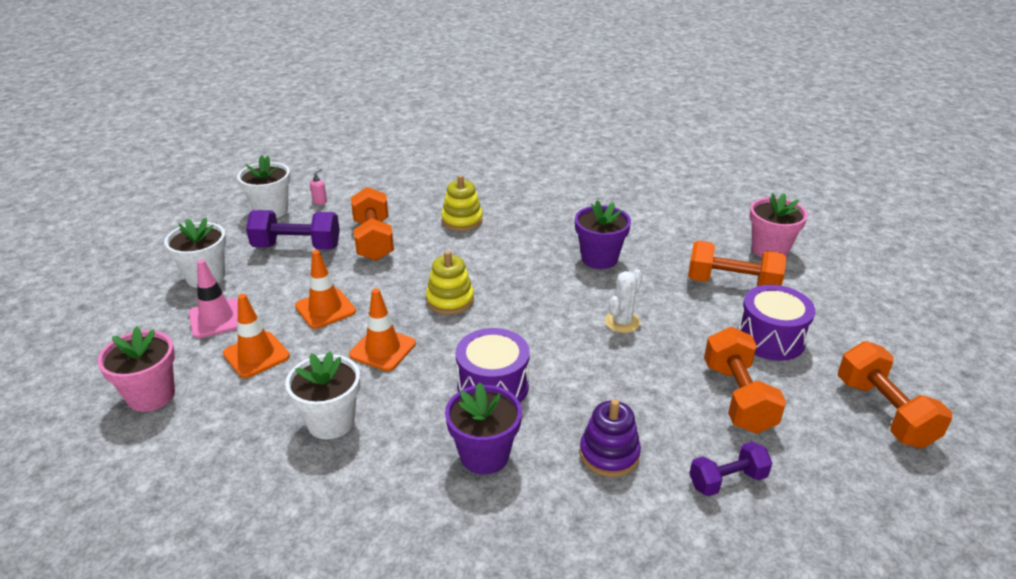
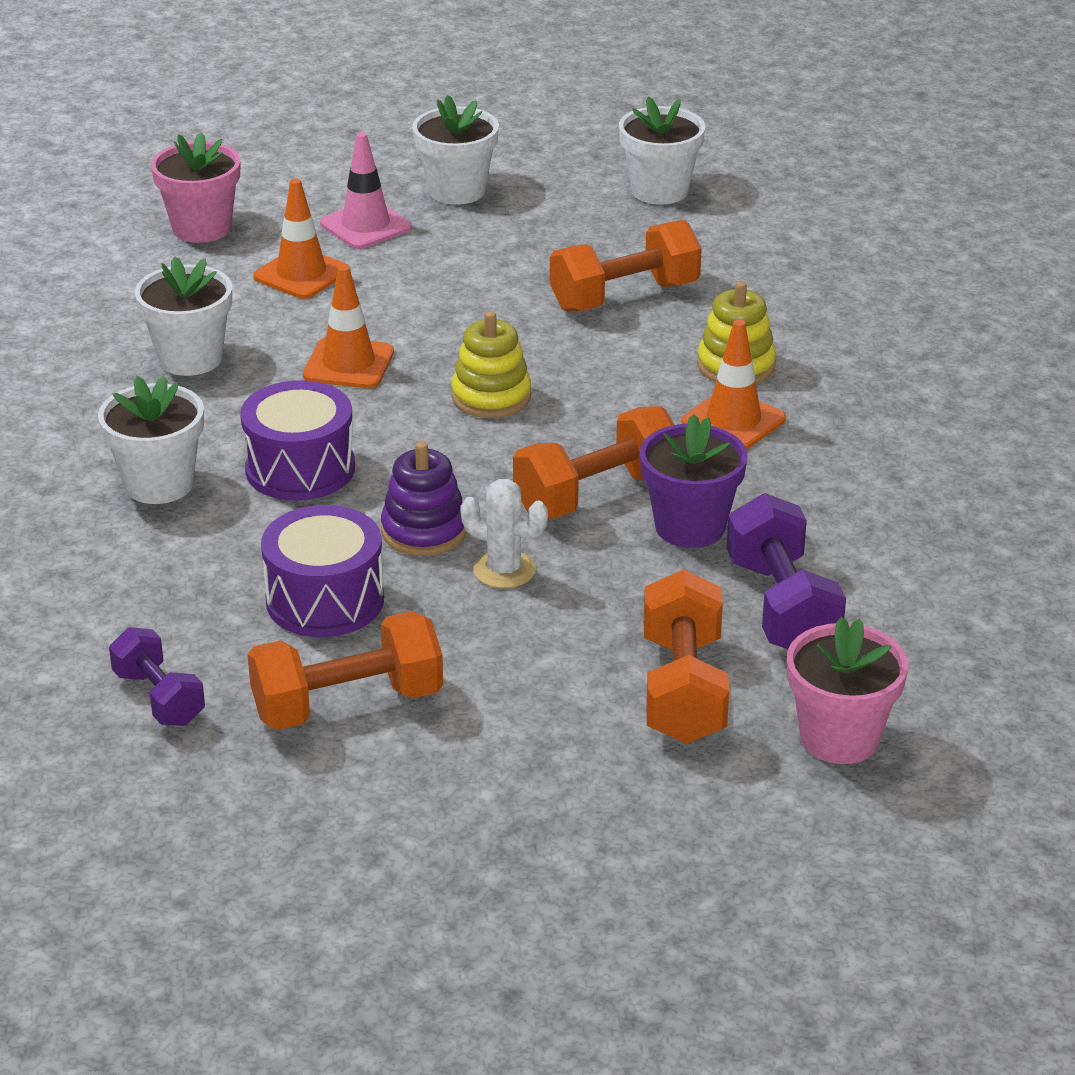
camera: 75 degrees right, 0 degrees up
(297, 247) = (569, 238): purple dumbbell -> purple dumbbell (781, 607)
(320, 201) = (714, 223): pink soap dispenser -> none
(325, 309) = (423, 299): orange traffic cone -> orange traffic cone (733, 421)
(484, 455) = (159, 484): purple flower pot -> white flower pot
(609, 454) = (187, 586): purple stacking toy -> purple stacking toy (424, 531)
(770, 338) = (525, 739): purple drum -> purple drum (325, 600)
(884, 412) = (361, 872): orange dumbbell -> orange dumbbell (597, 495)

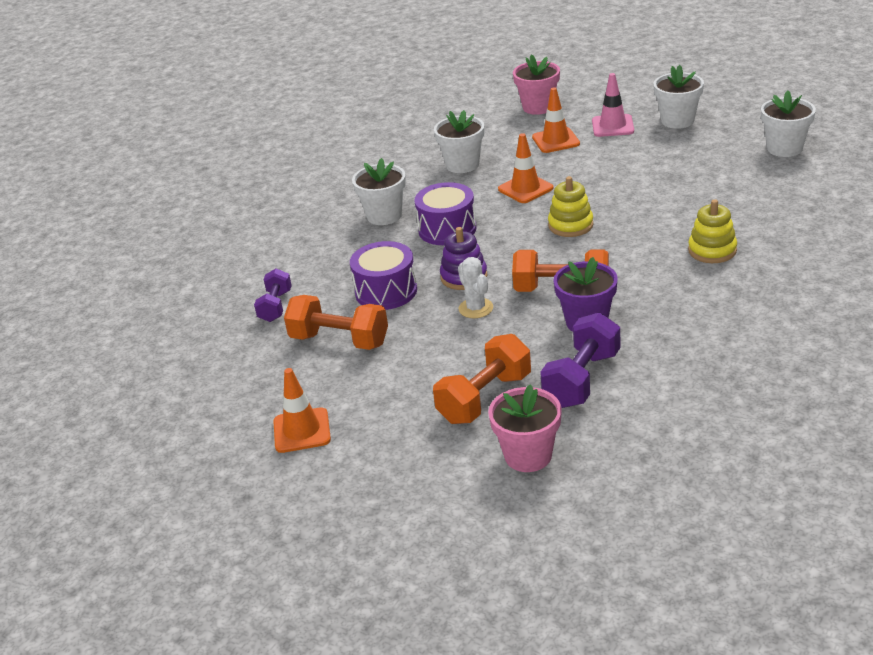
camera: 45 degrees right, 0 degrees up
(624, 297) = (697, 197): orange dumbbell -> none
(733, 421) = (675, 278): orange traffic cone -> orange traffic cone (302, 431)

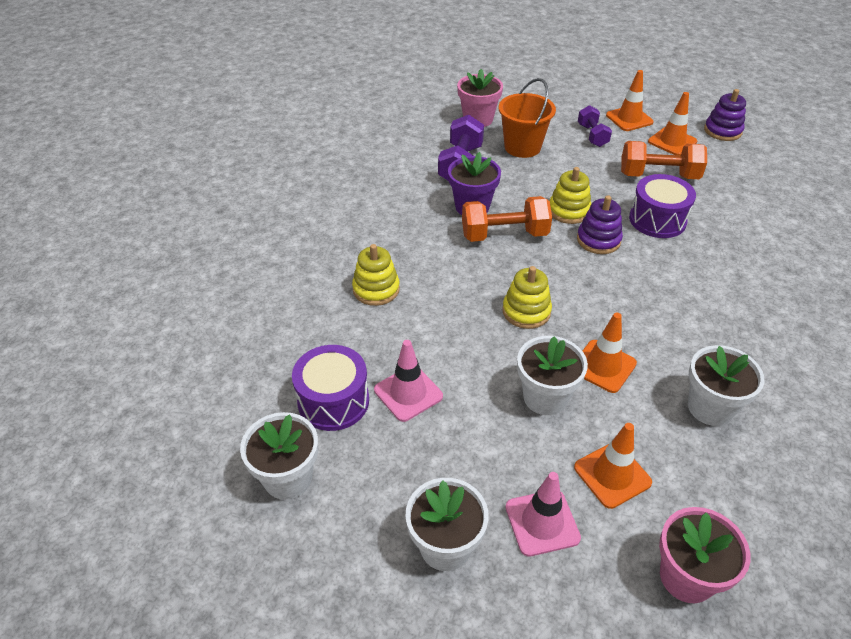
camera: 160 degrees right, 10 degrees up
(196, 396) = (722, 131): none -> purple stacking toy
(275, 306) = (740, 198): purple dumbbell -> purple dumbbell (592, 135)
(278, 386) = (672, 142): none -> orange traffic cone
(384, 216) = (736, 309): white flower pot -> white flower pot (545, 397)
(447, 229) = (653, 295): purple drum -> purple drum (333, 401)
(476, 308) = (568, 211): white cactus -> yellow stacking toy
(484, 398) = (522, 147): orange dumbbell -> orange bucket
(690, 182) = (408, 393): none -> pink traffic cone

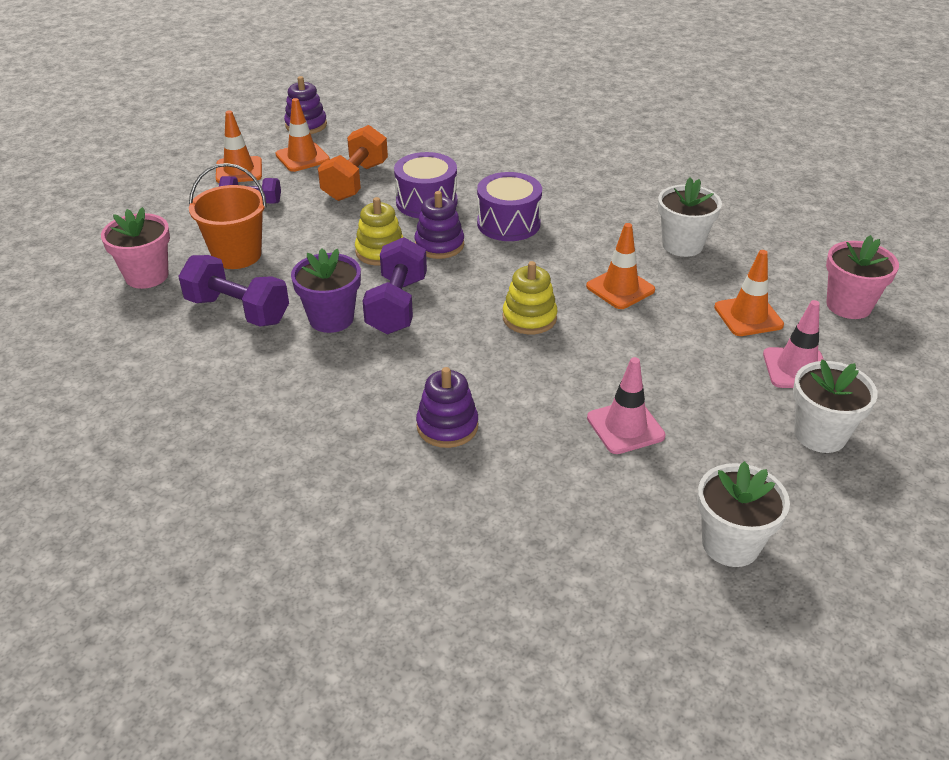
camera: 75 degrees left, 5 degrees down
(333, 401) = (624, 490): purple drum -> purple drum (508, 223)
(376, 289) = (447, 426): yellow stacking toy -> purple stacking toy
(504, 235) = (397, 305): orange dumbbell -> purple dumbbell
(545, 397) = (651, 333): white flower pot -> none

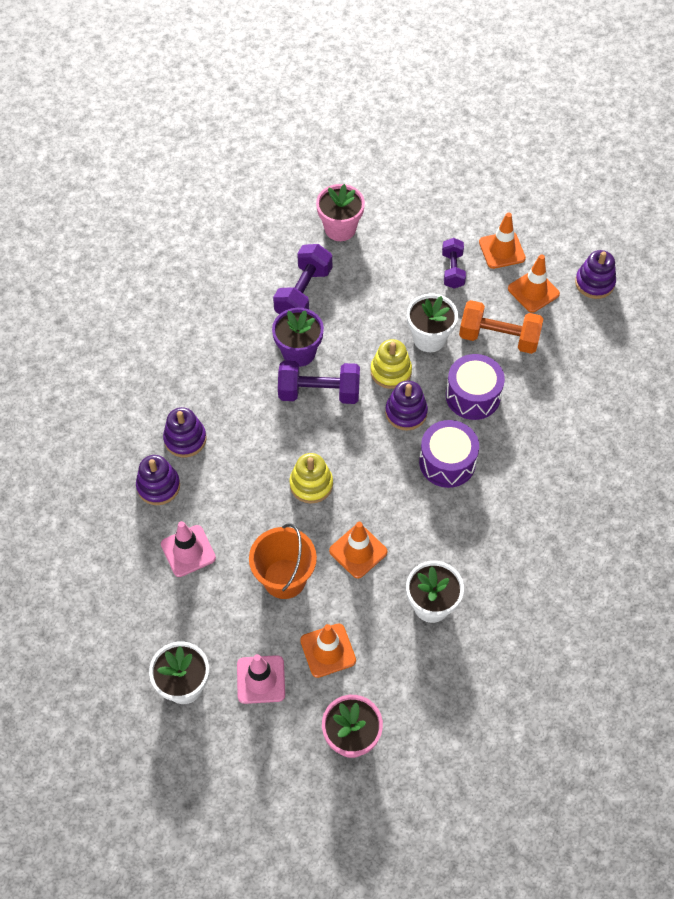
camera: 85 degrees right, 20 degrees up
(237, 255) = (374, 277): orange bucket -> orange bucket (284, 578)
(522, 455) = (158, 486): none -> purple stacking toy
(730, 544) = (79, 611): white flower pot -> white flower pot (429, 338)

